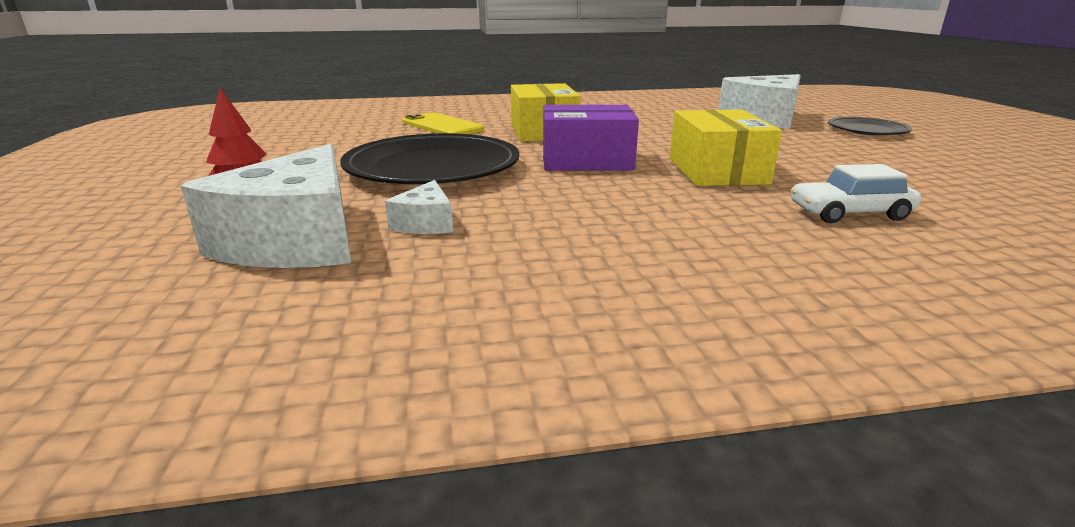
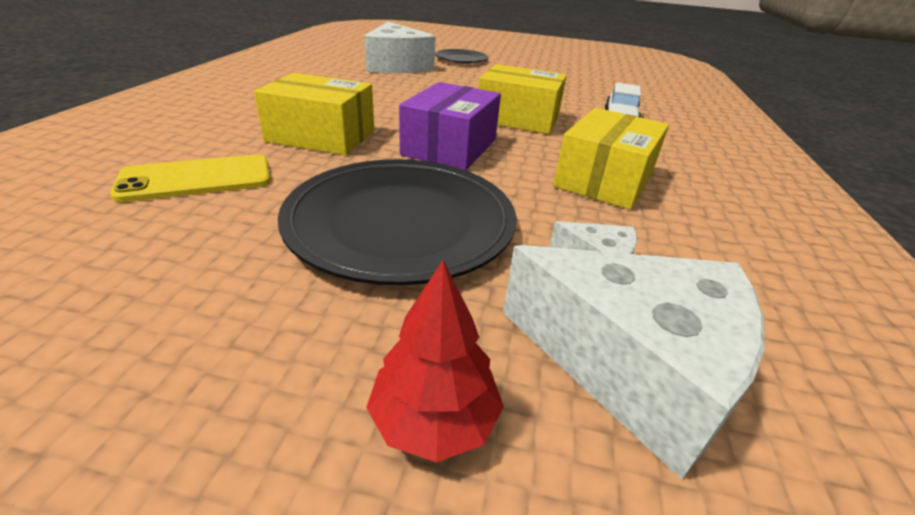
camera: 70 degrees left, 10 degrees up
(607, 216) = (604, 180): none -> yellow box

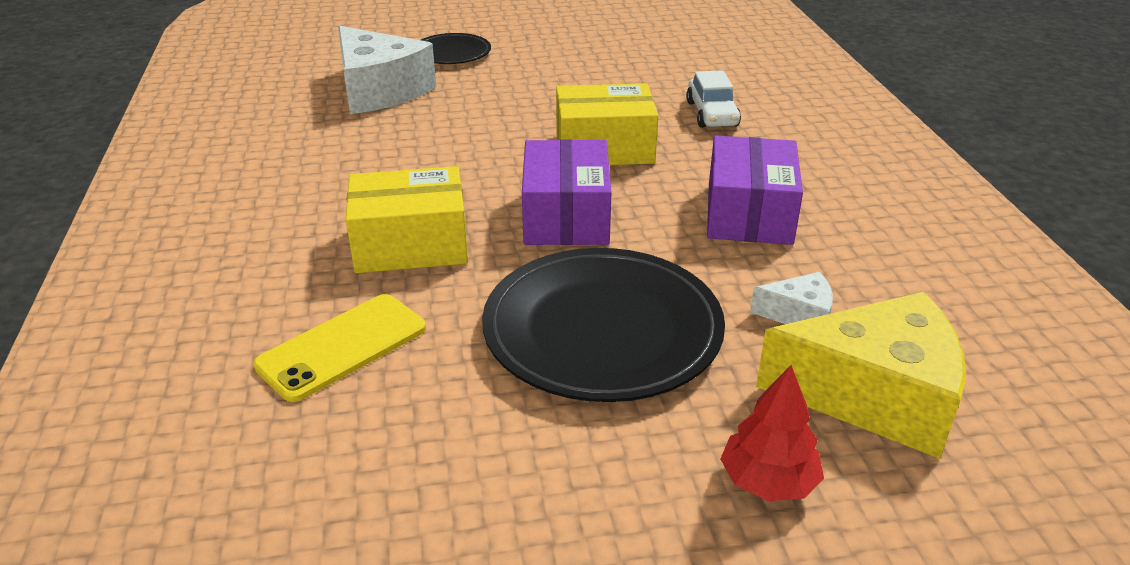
camera: 20 degrees left, 0 degrees up
(604, 180) = (749, 213): yellow box -> purple box
(634, 367) = (874, 395): white cheese -> yellow cheese

